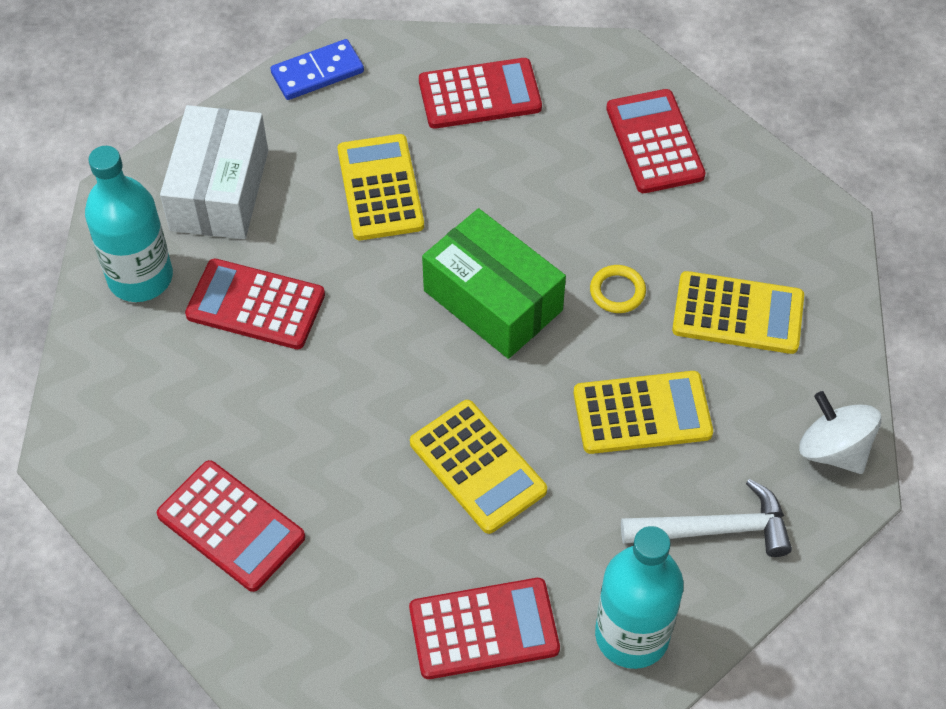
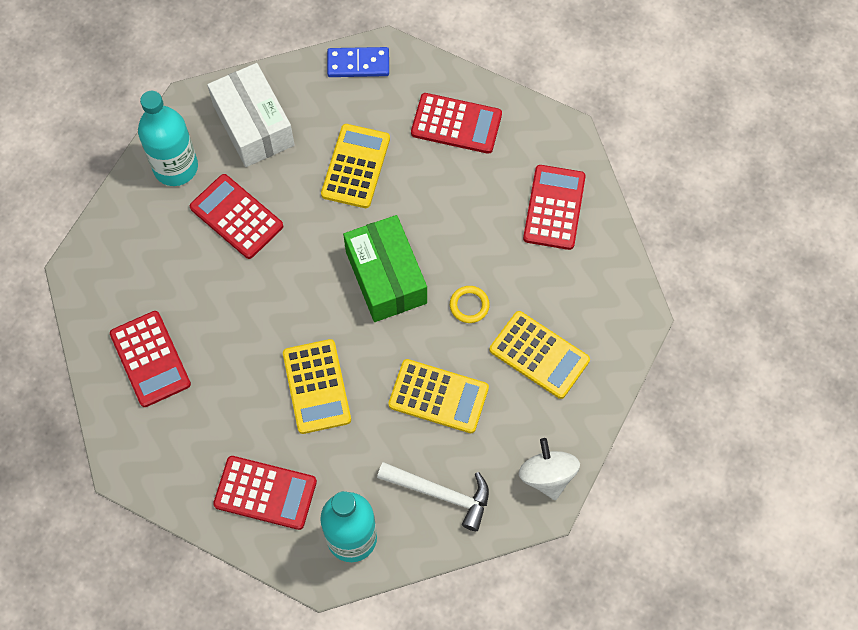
camera: 25 degrees right, 10 degrees up
(219, 190) = (253, 125): white box -> white box turned 60 degrees counterclockwise

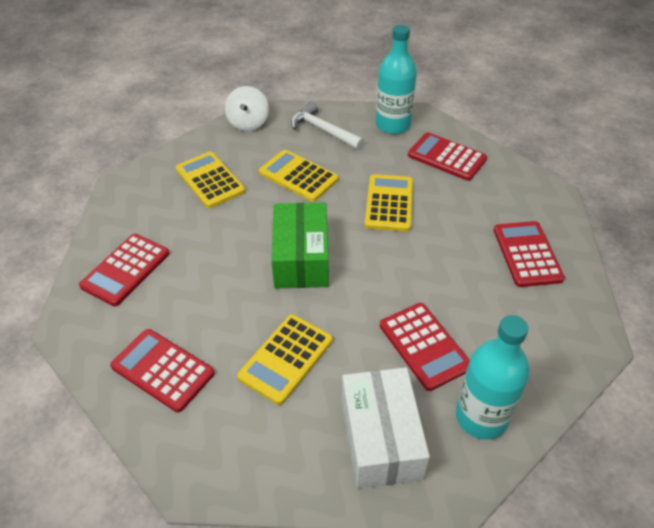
camera: 160 degrees left, 20 degrees down
(358, 64) = (230, 476): blue domino -> none
(469, 305) = (243, 222): yellow ring -> none

